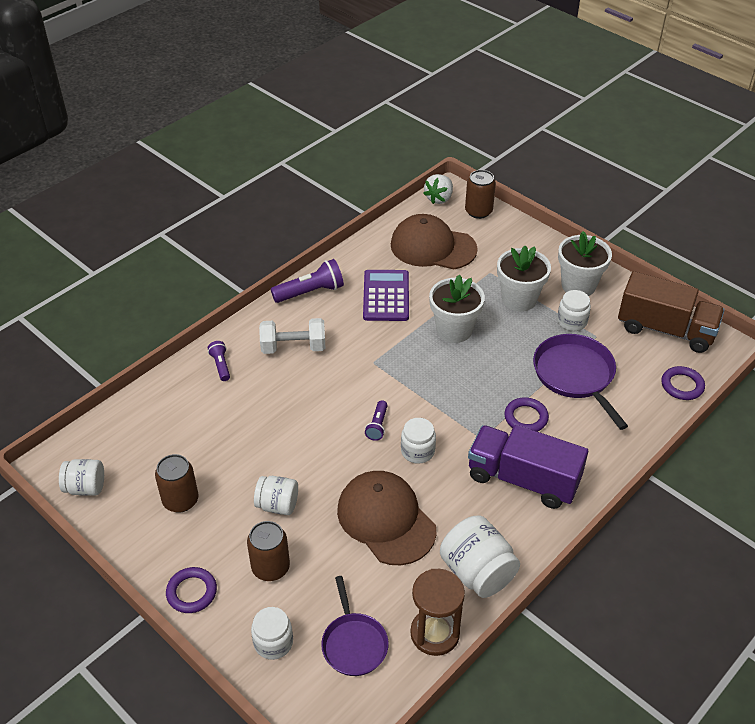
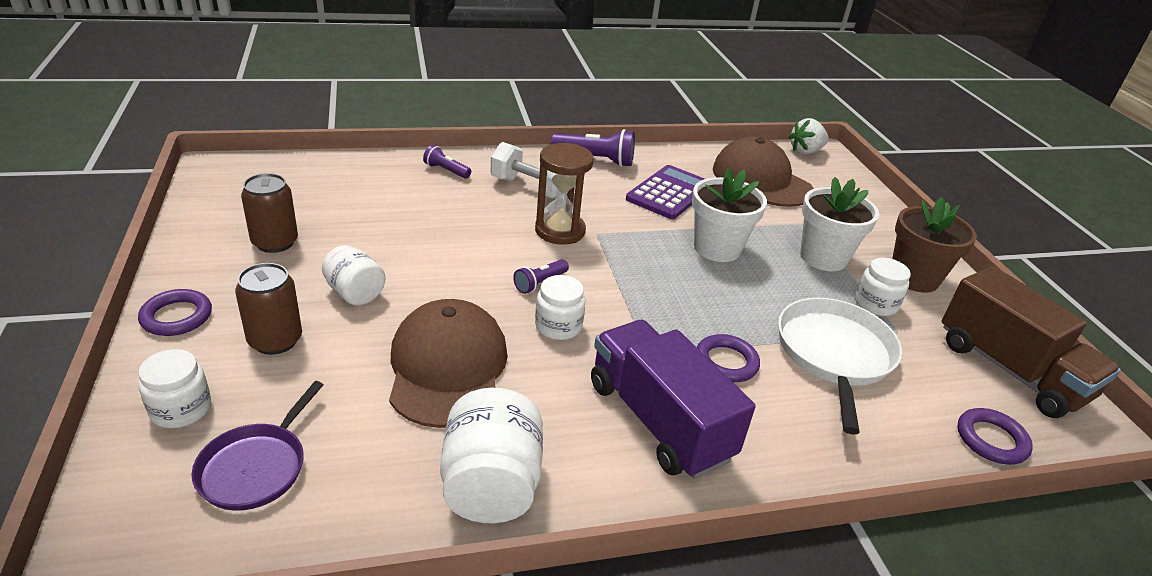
camera: 30 degrees right, 10 degrees down
(85, 487) = (215, 193): white jar -> none
(221, 365) = (446, 170): purple flashlight -> purple flashlight turned 75 degrees counterclockwise
(435, 633) = (358, 520): brown hourglass -> brown hourglass (560, 231)
(478, 211) = (842, 175): brown can -> none
(575, 375) = (834, 354): purple pan -> white pan
(578, 285) = (914, 278): white flower pot -> brown flower pot

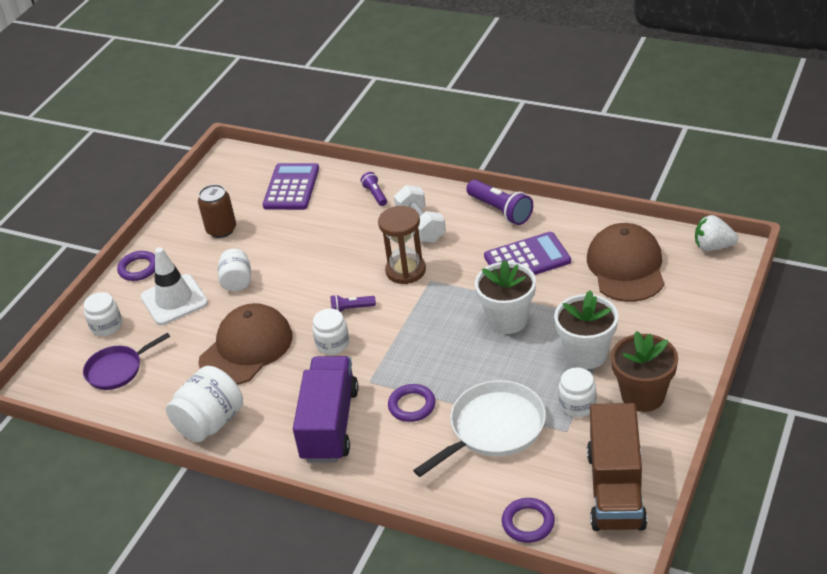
camera: 45 degrees right, 5 degrees up
(275, 340) = (174, 300): brown can -> white traffic cone
(333, 182) = (291, 187): none -> purple calculator

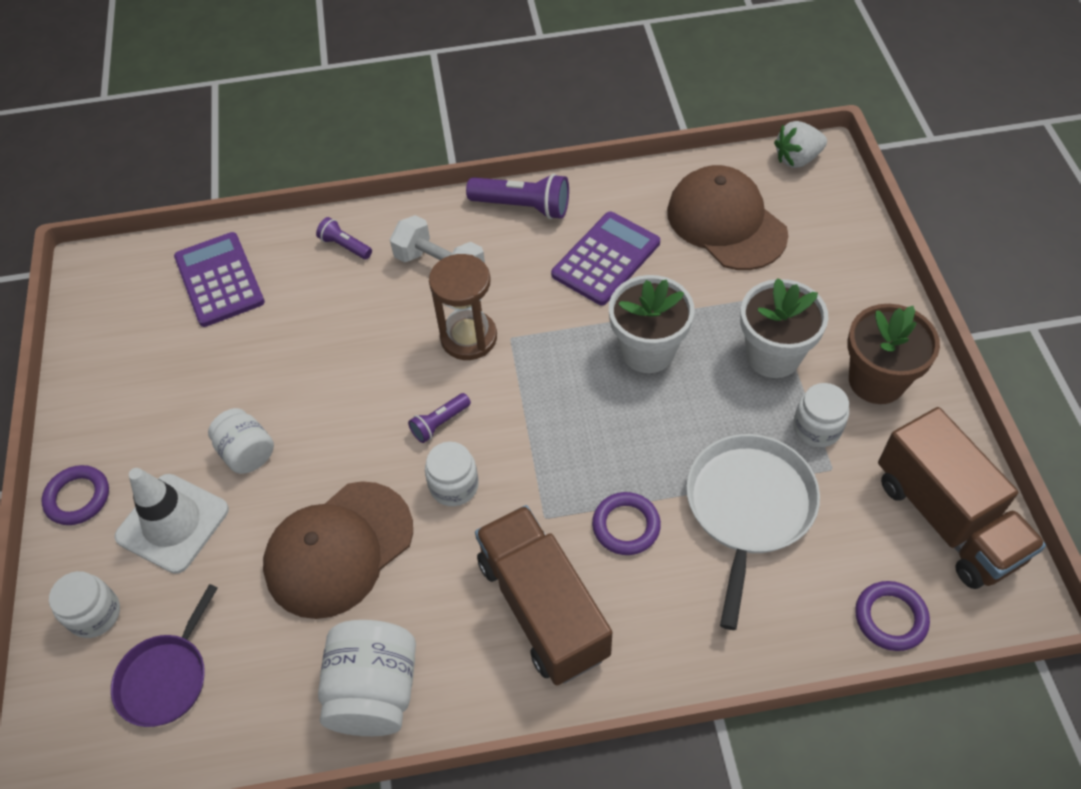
camera: 35 degrees left, 15 degrees up
(221, 230) = (163, 383): brown can -> none
(246, 348) = (338, 549): brown cap -> brown cap turned 135 degrees counterclockwise
(330, 424) = (542, 608): purple truck -> brown truck

